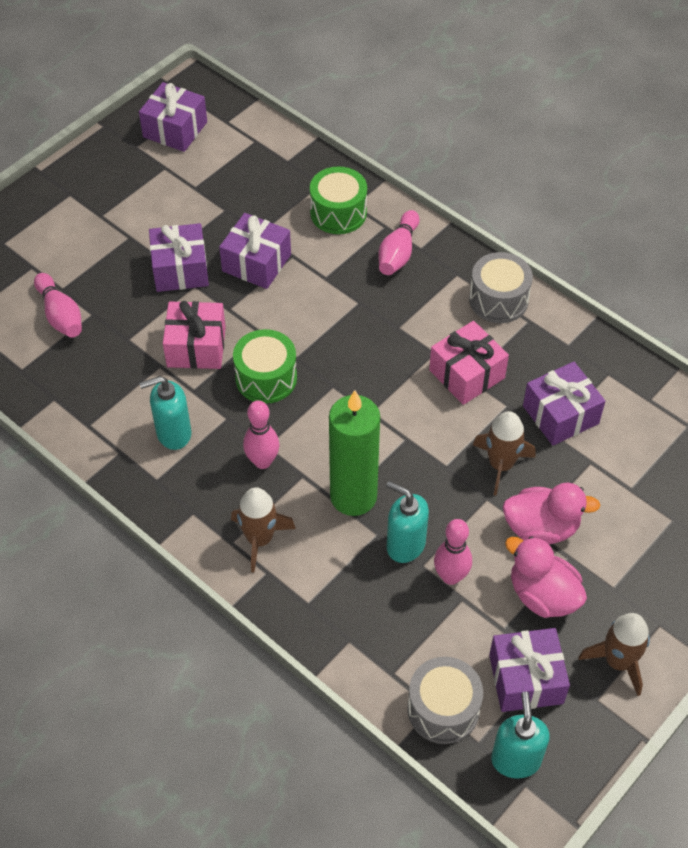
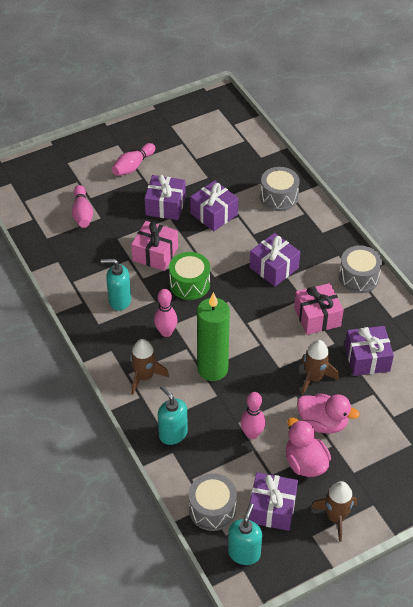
camera: 20 degrees right, 5 degrees down
(175, 129) = (198, 121): purple gift -> purple gift (274, 268)
(338, 213) = (279, 197): green drum -> grey drum
(398, 253) = (306, 231): pink bowling pin -> pink bowling pin (133, 166)
(405, 545) = (232, 407): turquoise soap dispenser -> turquoise soap dispenser (173, 434)

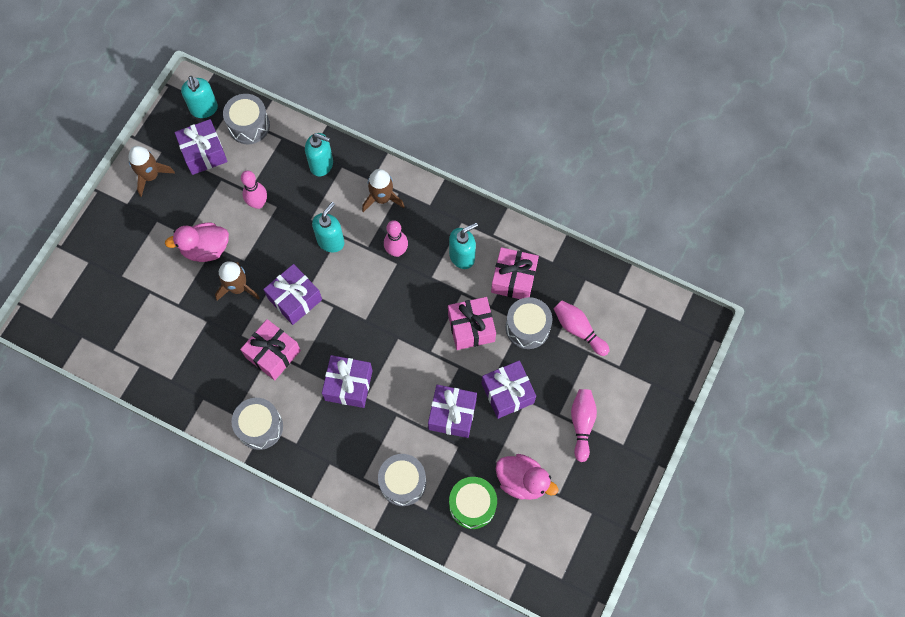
camera: 145 degrees right, 20 degrees up
(96, 266) = (513, 279): none -> pink gift
(116, 233) = (527, 327): none -> grey drum
(189, 284) = (414, 315): green drum -> green drum (472, 505)
(212, 369) = (331, 241): green candle -> turquoise soap dispenser
(305, 463) = (200, 205): pink duck -> pink duck (522, 481)
(367, 359) = (202, 337): purple gift -> purple gift (295, 299)

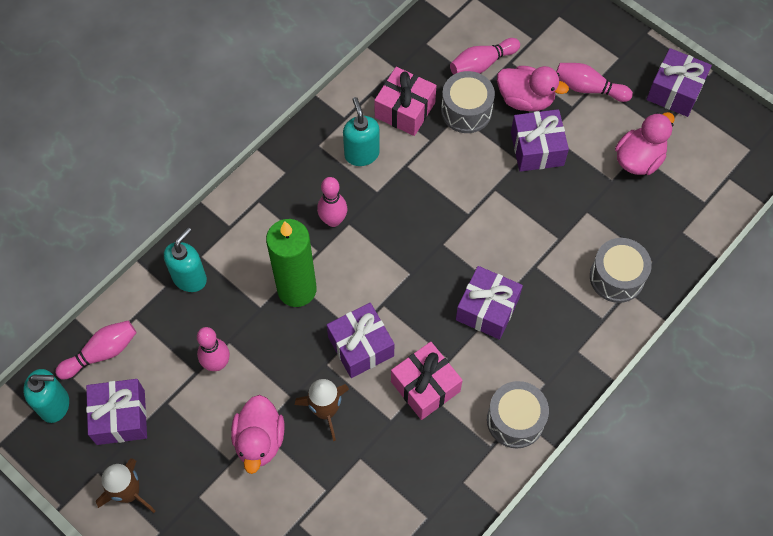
camera: 75 degrees left, 5 degrees down
(249, 125) = (101, 353): grey drum -> pink bowling pin
(331, 241) = (297, 289): turquoise soap dispenser -> green candle
(382, 198) = (259, 220): brown rocket -> none
(452, 415) = (549, 209): purple gift -> purple gift (675, 91)
(471, 328) = (451, 166): pink gift -> none
(472, 505) = (656, 213): green drum -> none
(554, 373) = (525, 99): none -> pink duck

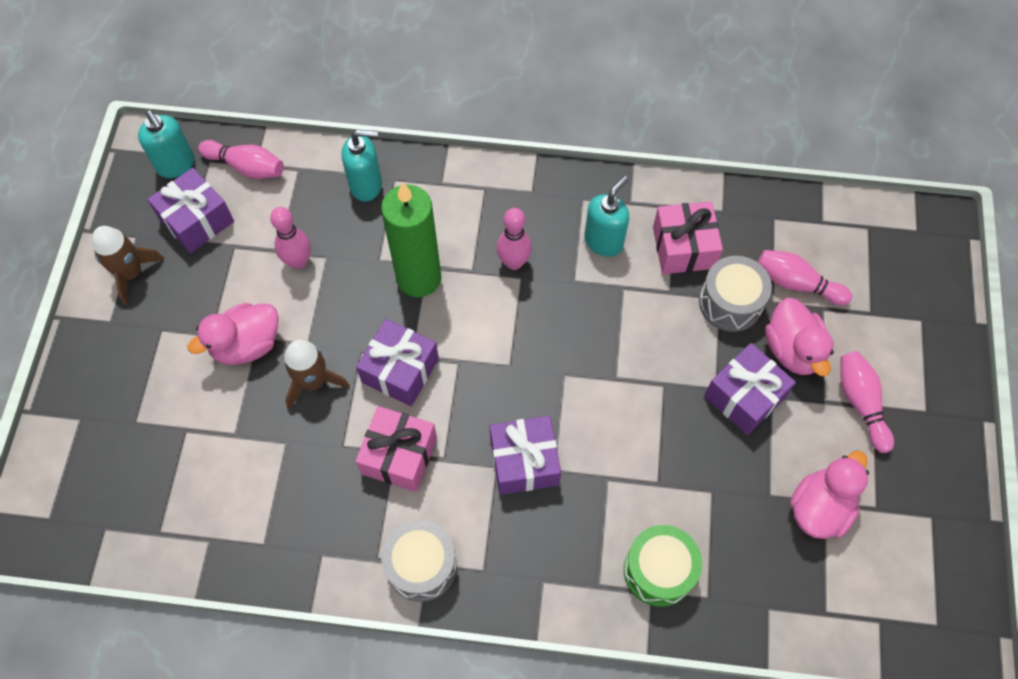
camera: 55 degrees right, 0 degrees up
(616, 277) = (658, 570): grey drum -> green drum
(639, 159) = (819, 508): pink duck -> pink duck turned 60 degrees counterclockwise
(675, 91) = (937, 495): purple gift -> none

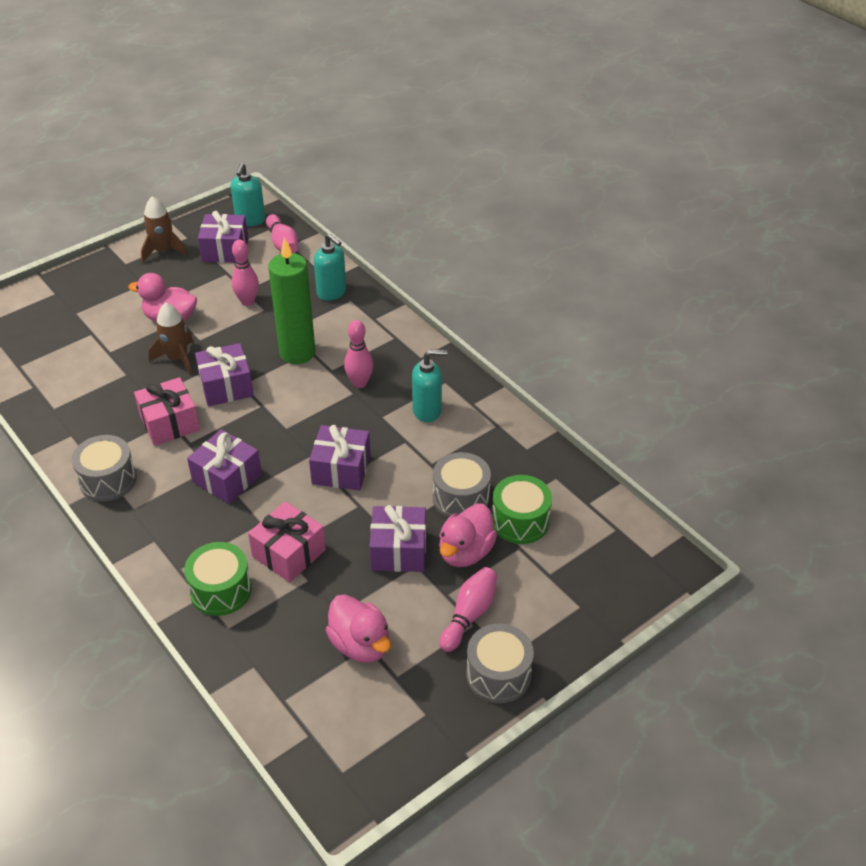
camera: 45 degrees right, 20 degrees down
(607, 363) = (341, 469): none -> purple gift
(683, 247) = (472, 449): pink gift -> pink gift (289, 553)
(796, 283) = (520, 521): pink bowling pin -> green drum
(819, 508) = (360, 644): pink duck -> pink duck turned 60 degrees clockwise
(937, 433) = (498, 674): none -> grey drum

